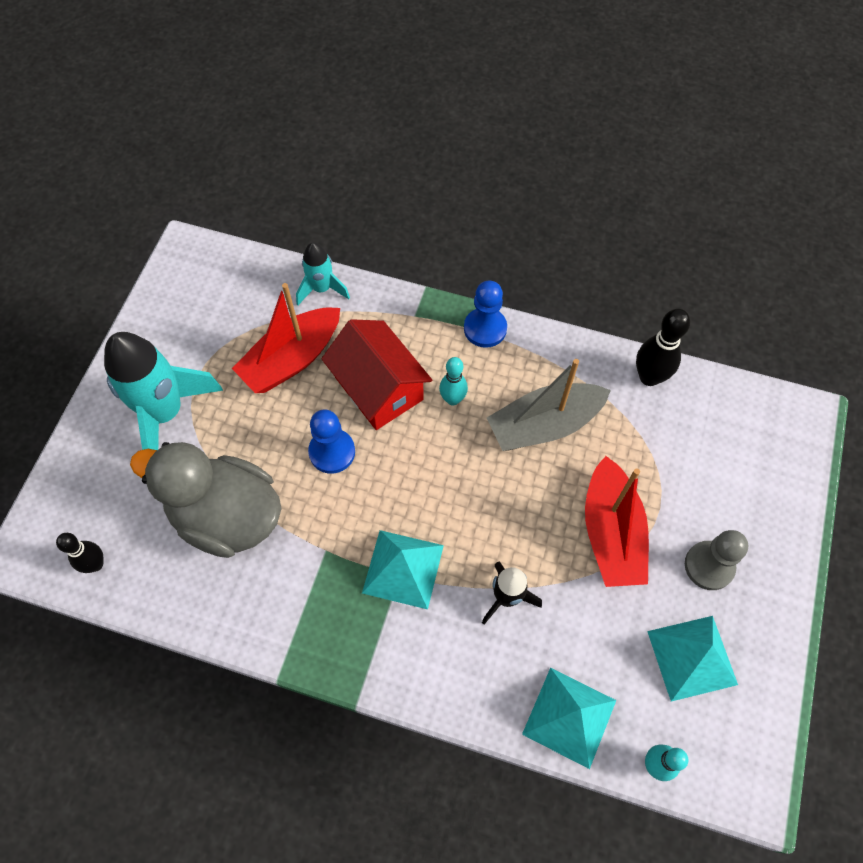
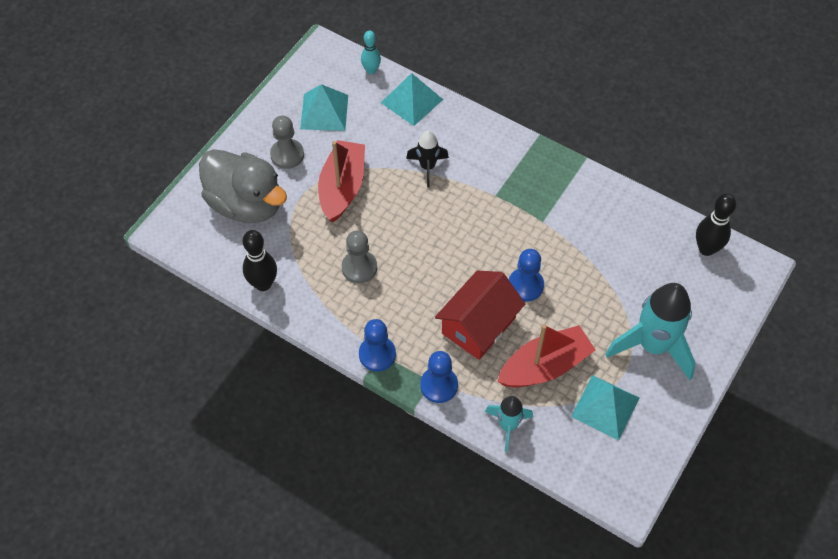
camera: 165 degrees left, 5 degrees down
(95, 564) = (706, 249): black bowling pin -> black bowling pin, size x1.51
(227, 516) = (610, 259): grey duck -> grey duck (246, 204)
(378, 388) = (478, 325): red house -> red house turned 60 degrees clockwise
(403, 568) = (491, 198): turquoise pyramid -> turquoise pyramid (605, 407)
(406, 312) = (439, 385): none -> blue pawn
(452, 399) = (422, 303): turquoise bowling pin -> none
(544, 425) = (359, 268): grey boat -> grey pawn

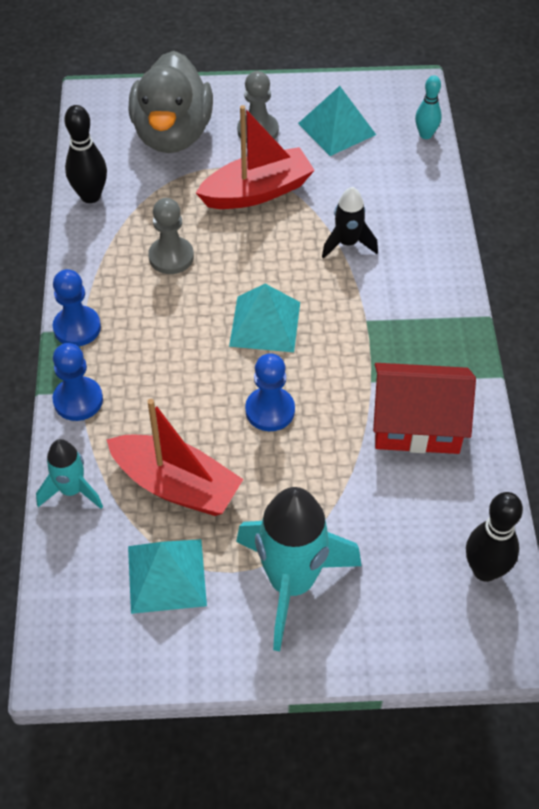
camera: 55 degrees right, 5 degrees down
(412, 101) = (420, 186): turquoise pyramid -> turquoise pyramid (265, 324)
(478, 325) = (181, 395): red house -> red house (417, 424)

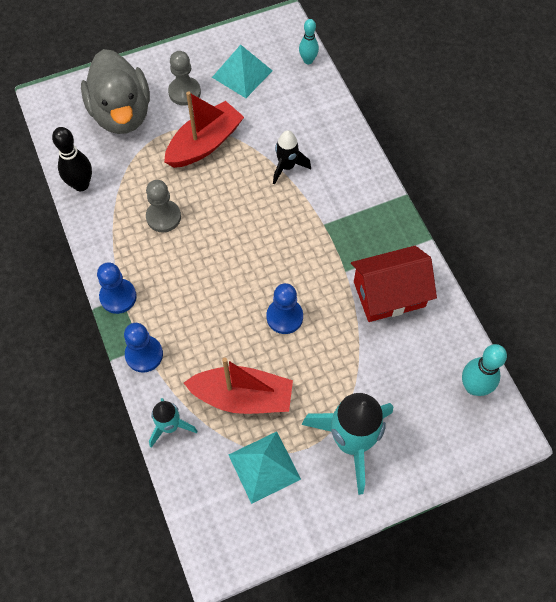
camera: 20 degrees left, 10 degrees up
(265, 324) = (254, 250): turquoise pyramid -> none
(485, 570) = (473, 387): black bowling pin -> turquoise bowling pin

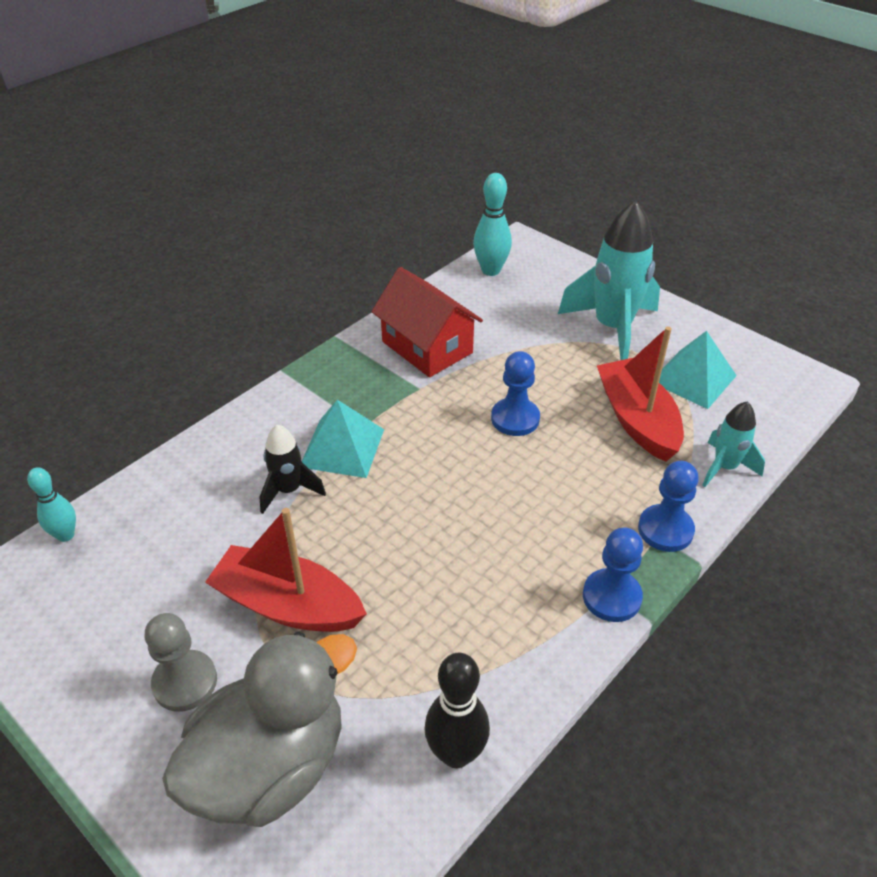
camera: 115 degrees left, 20 degrees down
(163, 217) = (451, 600): grey pawn -> none
(242, 74) = (117, 612): turquoise pyramid -> turquoise pyramid (342, 447)

